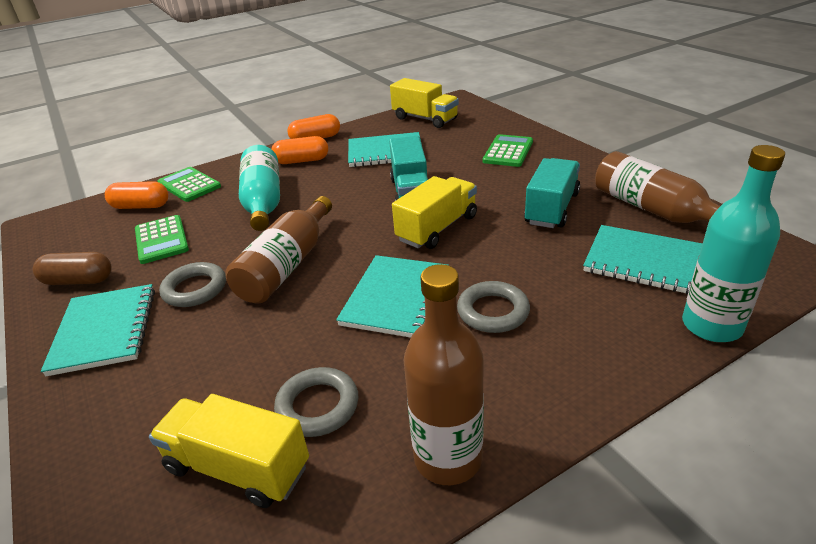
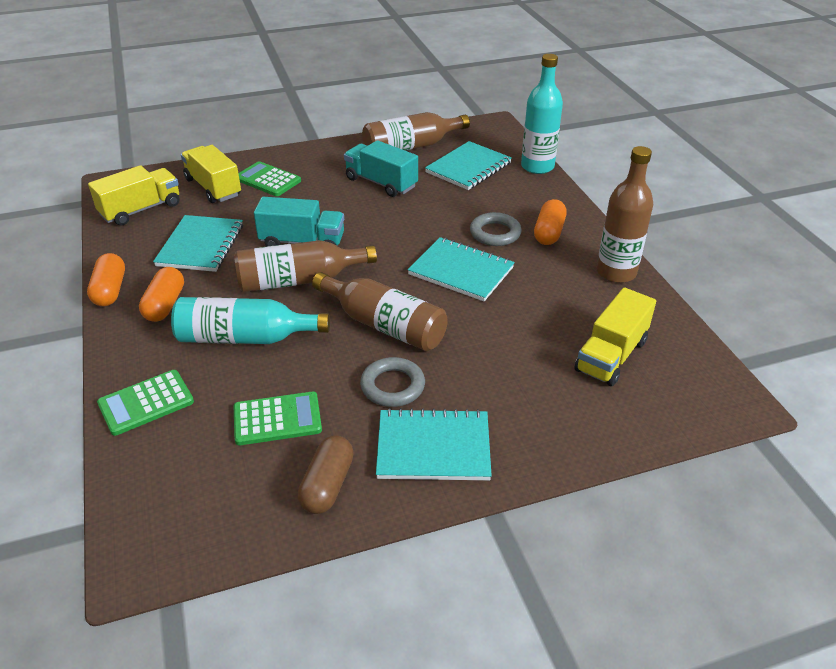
camera: 80 degrees left, 5 degrees up
(141, 206) = (172, 447): orange capsule -> orange capsule (549, 232)
(317, 406) = (565, 318): grey ring -> none
(348, 205) = (299, 280): none -> brown bottle
(437, 228) = (375, 238): yellow truck -> yellow truck (213, 187)

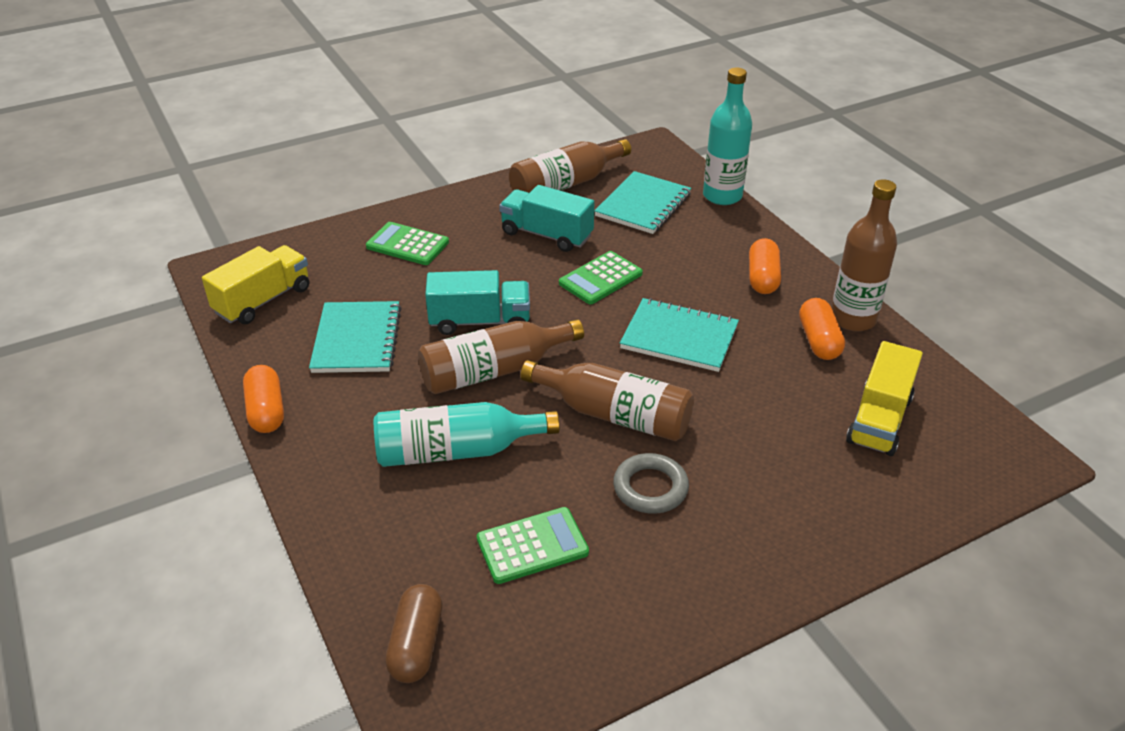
camera: 10 degrees left, 0 degrees up
(146, 403) = (368, 547): green calculator -> green calculator (600, 278)
(165, 305) = (342, 421): orange capsule -> orange capsule (818, 341)
(213, 187) = (343, 261): yellow truck -> none
(327, 485) = (619, 616): brown capsule -> brown capsule (416, 645)
(433, 447) = (721, 554): turquoise notebook -> none
(495, 233) = (702, 285): grey ring -> none

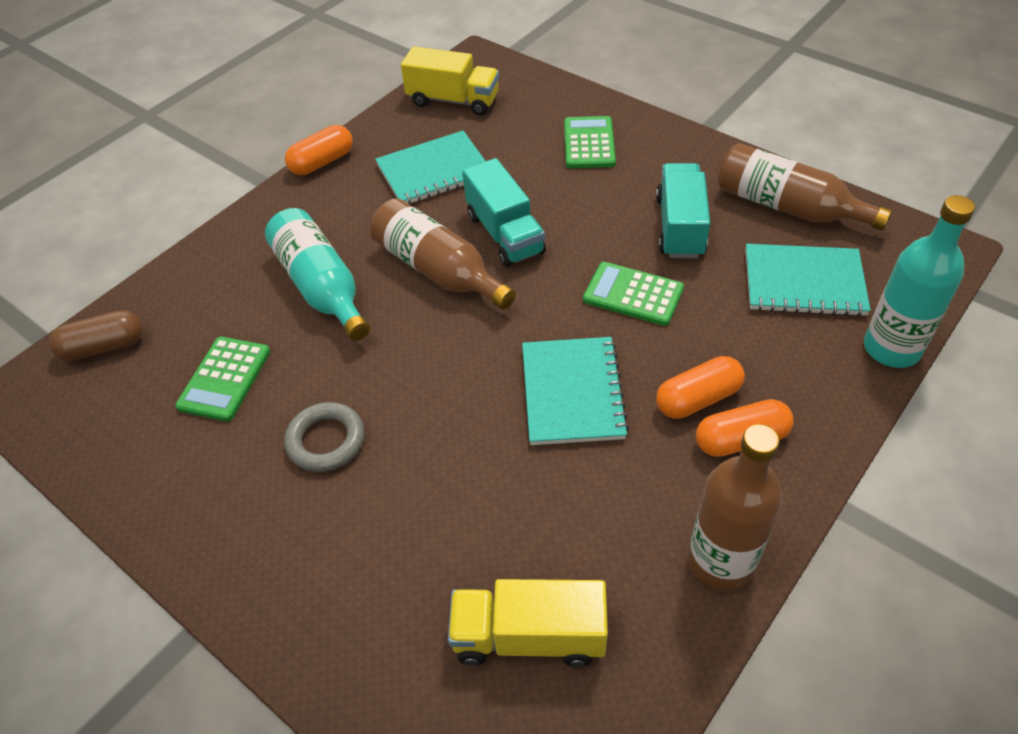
camera: 70 degrees right, 10 degrees up
(532, 546) = (224, 379): green calculator -> green calculator turned 60 degrees clockwise
(614, 414) = (419, 378): brown bottle -> none
(818, 341) = (649, 532): orange capsule -> orange capsule (698, 399)

